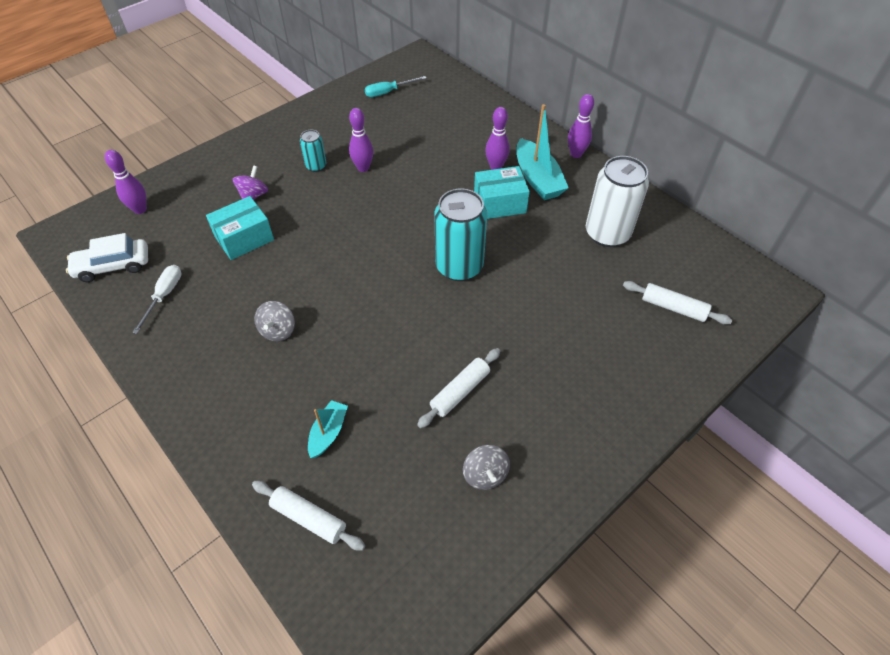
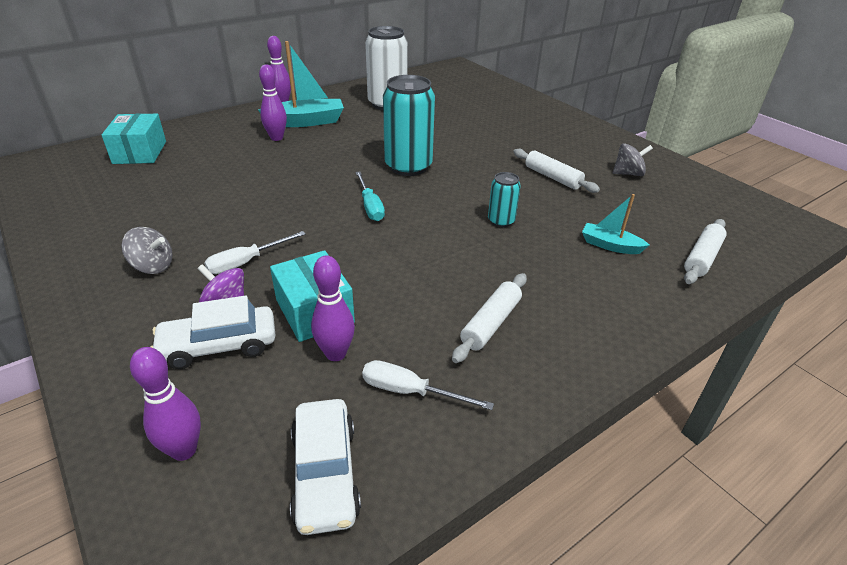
camera: 85 degrees left, 15 degrees down
(215, 202) = (219, 346): none -> white car
(278, 330) = (482, 278): grey spinning top -> grey spinning top (153, 266)
(299, 194) = (246, 262): none -> white screwdriver
(316, 166) = (197, 248): turquoise can -> turquoise can (501, 221)
(363, 168) = (226, 212): purple bowling pin -> purple bowling pin (336, 354)
(388, 92) = (84, 188): turquoise screwdriver -> turquoise screwdriver (370, 206)
(499, 203) = (330, 141): turquoise box -> turquoise box (140, 152)
(673, 308) = (469, 94): white rolling pin -> white rolling pin (491, 323)

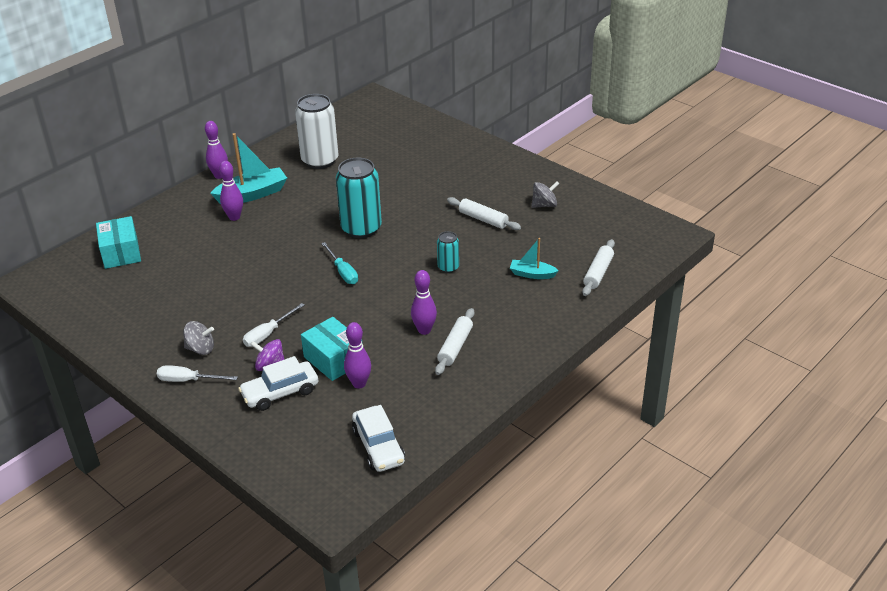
camera: 10 degrees left, 0 degrees up
(184, 450) = (292, 451): purple bowling pin -> purple bowling pin (424, 330)
(410, 391) = (414, 397): white screwdriver -> white screwdriver (188, 380)

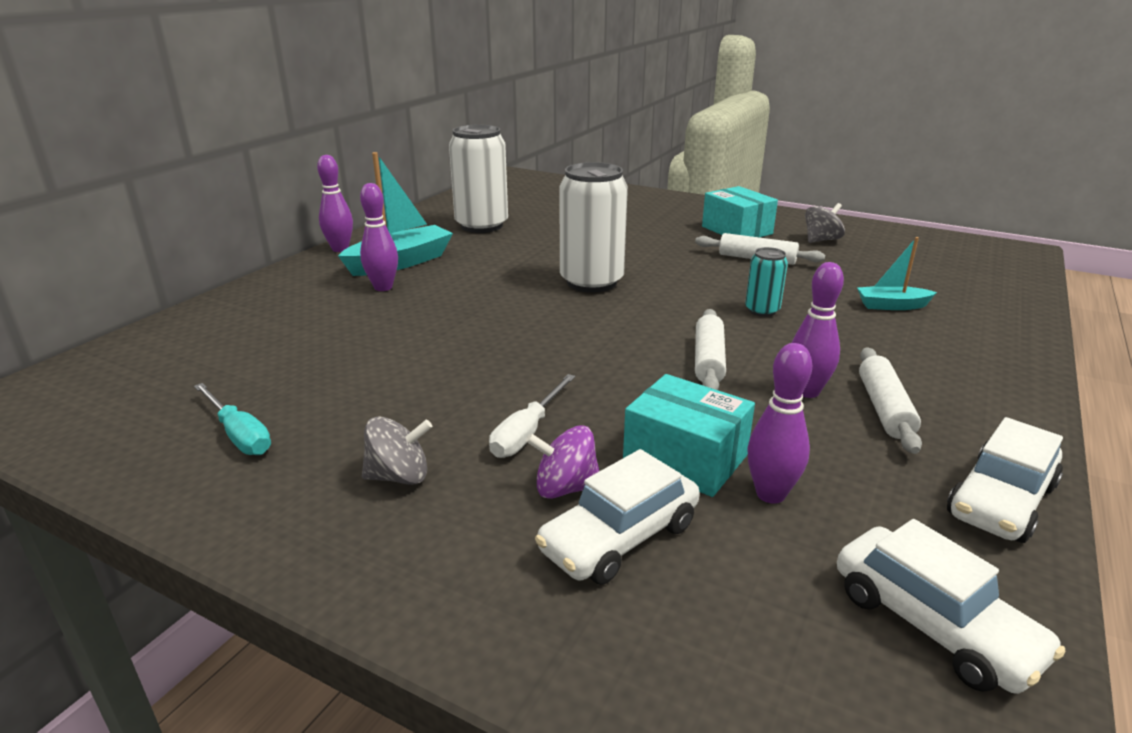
camera: 15 degrees left, 10 degrees down
(121, 253) = (193, 346): turquoise box -> turquoise box (737, 230)
(188, 380) = (395, 543): white screwdriver -> none
(342, 272) = (601, 332): turquoise screwdriver -> turquoise screwdriver (238, 434)
(361, 228) = (591, 282): turquoise can -> white can
(461, 403) = (1001, 501): none -> white car
(598, 273) = (980, 295): white rolling pin -> white rolling pin (709, 360)

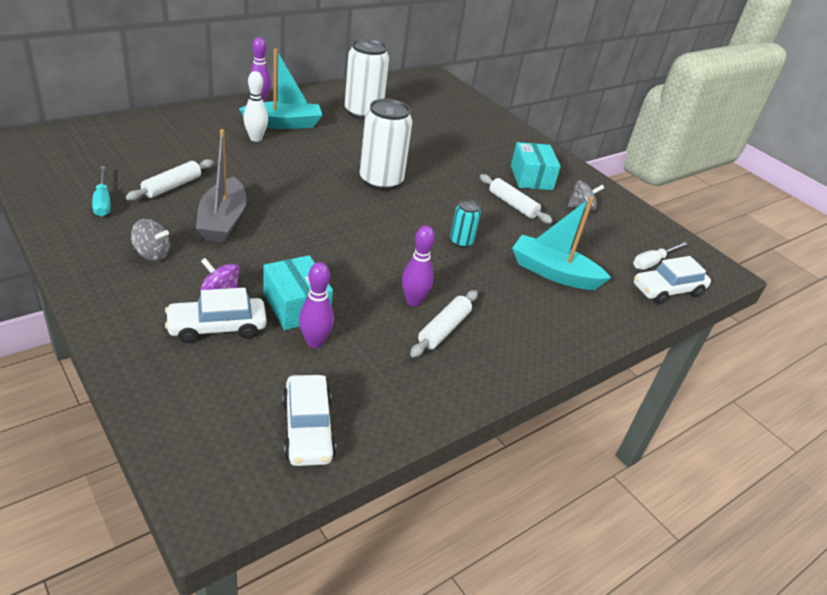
camera: 20 degrees right, 10 degrees up
(383, 287) = (256, 138): purple bowling pin -> white bowling pin
(453, 393) = (223, 221): none -> grey boat
(527, 432) = (235, 258): white screwdriver -> white screwdriver (653, 262)
(709, 360) = (383, 259): white rolling pin -> white rolling pin (172, 186)
(891, 306) = (553, 273): turquoise boat -> turquoise boat, size x1.76
(1001, 501) = (430, 401): white car -> white car (667, 290)

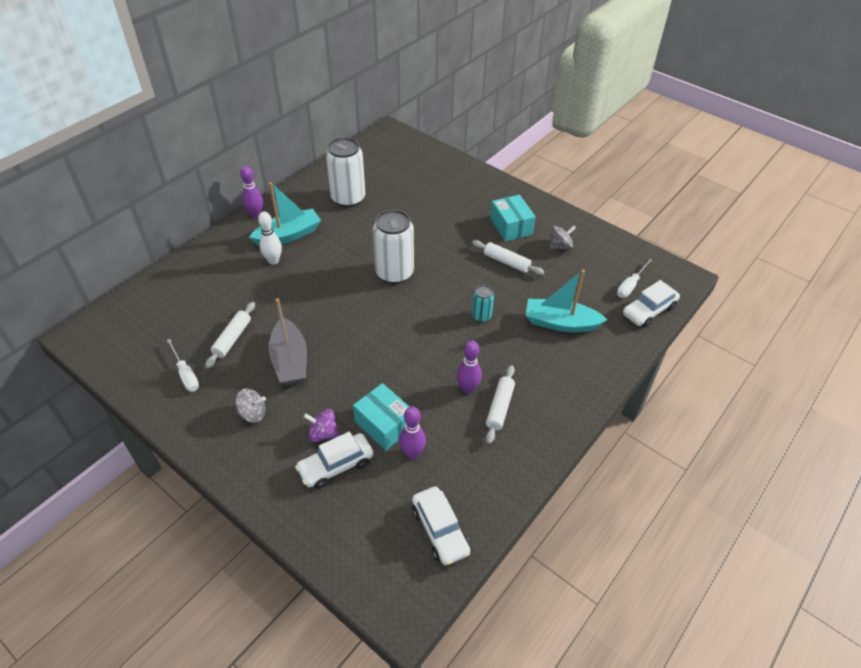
camera: 10 degrees left, 10 degrees up
(102, 201) = (186, 374): turquoise screwdriver -> white screwdriver

